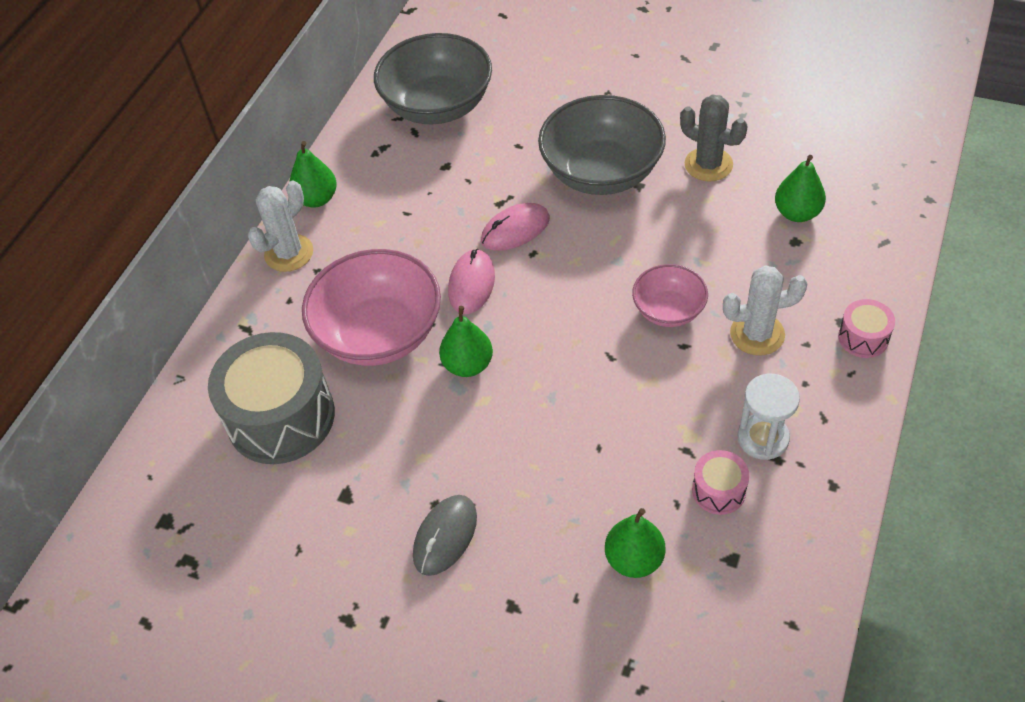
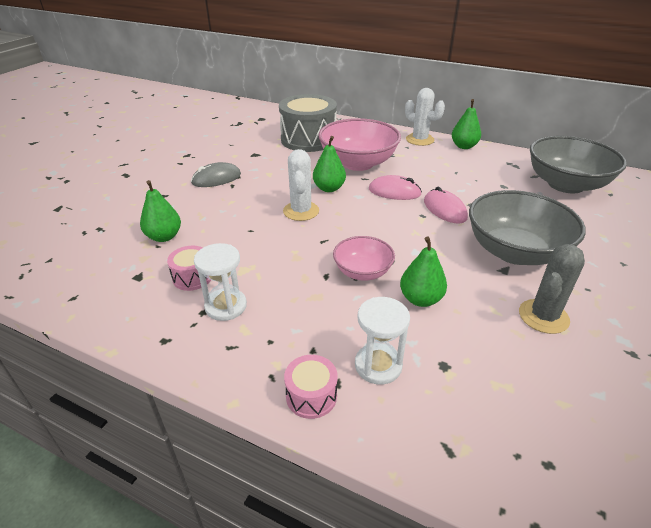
camera: 90 degrees right, 15 degrees down
(445, 536) = (216, 179): grey mouse -> grey mouse turned 60 degrees counterclockwise
(757, 334) = (330, 319): white cactus -> white cactus (301, 211)
(797, 213) = (486, 374): green pear -> green pear (420, 299)
(810, 290) = (378, 365): none -> white hourglass

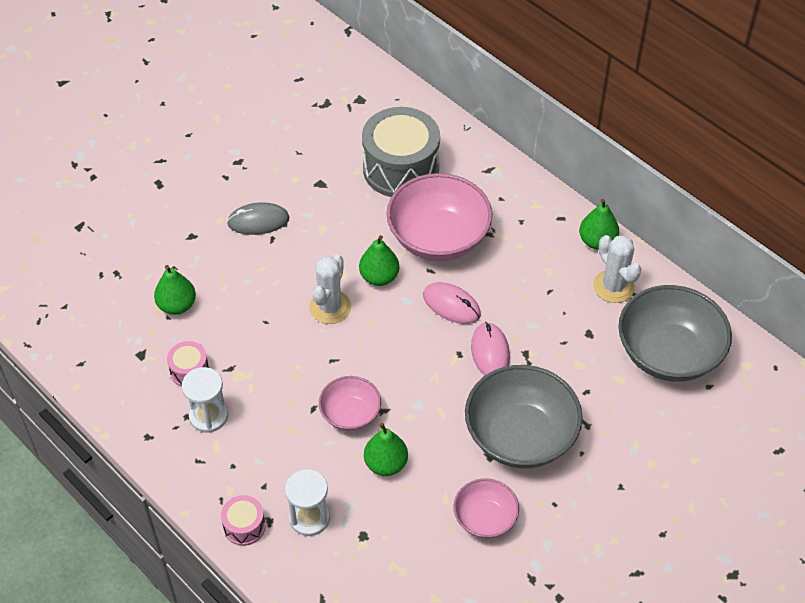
camera: 20 degrees right, 15 degrees up
(420, 140) = (548, 210): white cactus -> white cactus (613, 286)
(543, 316) = (485, 519): grey cactus -> pink bowl

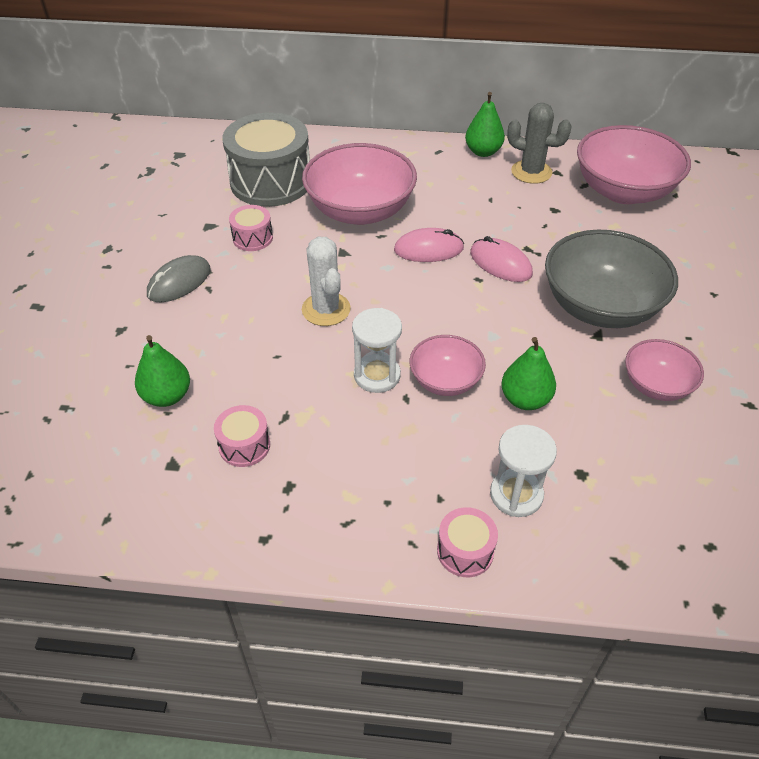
camera: 40 degrees left, 5 degrees down
(208, 416) = (310, 473): white hourglass -> white hourglass (377, 375)
(339, 214) = (252, 238): none -> pink drum
(379, 277) = (343, 263): green pear -> none
(613, 286) = (531, 172): white cactus -> grey cactus
(668, 354) = (623, 191): grey bowl -> pink bowl

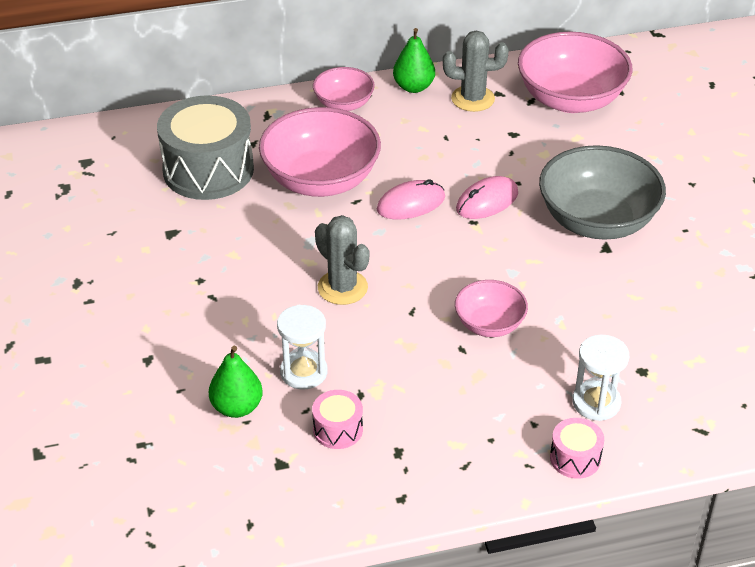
camera: 20 degrees left, 5 degrees down
(179, 282) = (177, 298): grey mouse -> none
(252, 238) = (226, 235): pink drum -> none
(326, 309) = (342, 287): white cactus -> grey cactus
(377, 375) = (425, 336): white hourglass -> white hourglass (303, 372)
(500, 263) = (487, 201): pink mouse -> pink mouse turned 60 degrees counterclockwise
(525, 399) = (567, 322): green pear -> none
(656, 385) = (674, 280): pink bowl -> pink bowl (344, 104)

